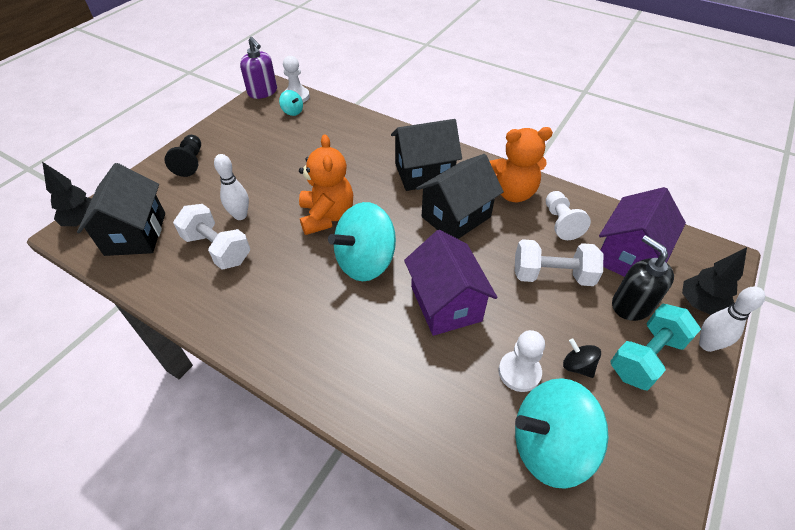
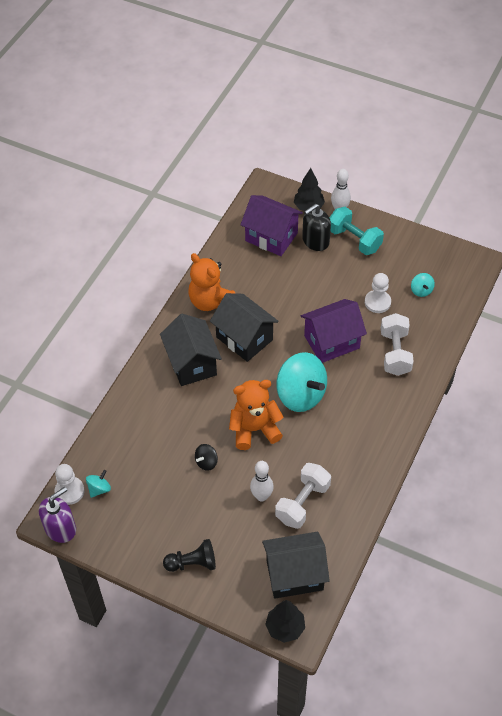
camera: 95 degrees left, 5 degrees up
(511, 192) = (211, 301): orange teddy bear -> orange teddy bear turned 150 degrees clockwise
(549, 446) = (421, 290): turquoise spinning top -> turquoise spinning top, size x0.44
(552, 275) = (296, 281): white dumbbell -> white dumbbell (395, 353)
(560, 222) = (242, 272): white pawn -> none
(577, 366) = (367, 273): black spinning top -> black spinning top (206, 462)

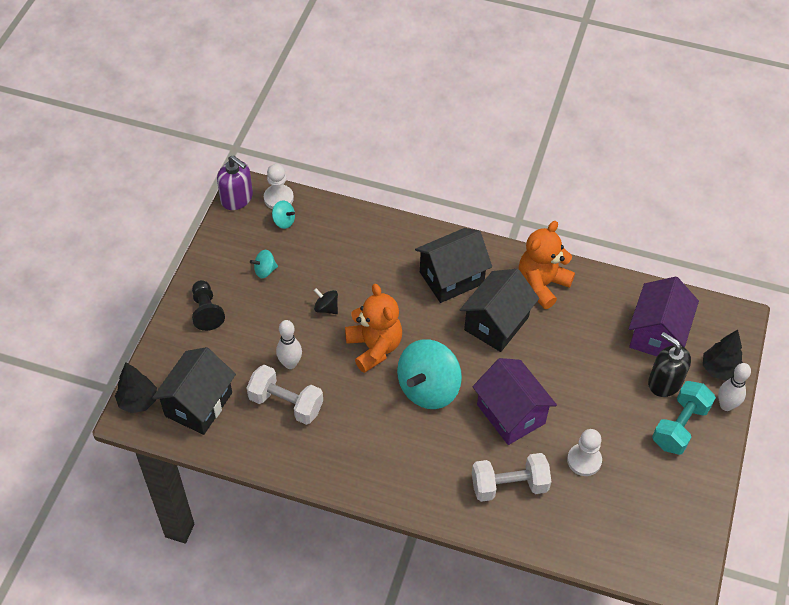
camera: 80 degrees right, 0 degrees up
(294, 575) = (198, 404): black house -> black house turned 45 degrees clockwise
(421, 290) = (616, 511): turquoise spinning top -> turquoise spinning top (265, 270)

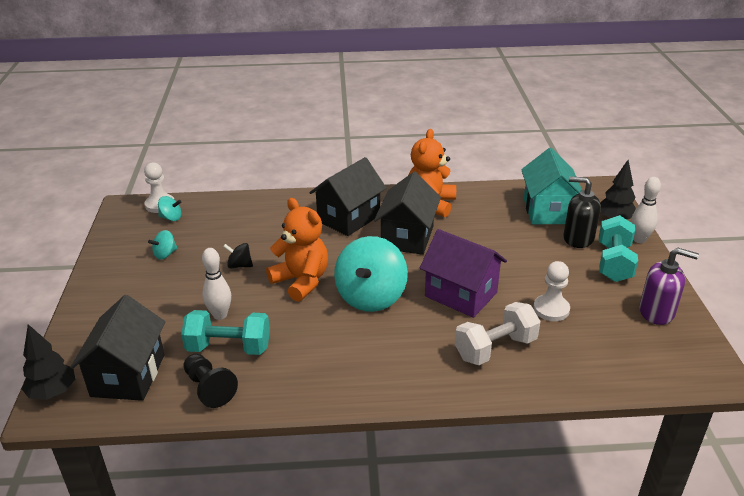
camera: 20 degrees left, 20 degrees down
(206, 311) = (113, 298): black pawn -> black pawn (209, 388)
(237, 198) = (118, 213): purple soap dispenser -> purple soap dispenser (657, 312)
(286, 403) = (229, 348): white dumbbell -> turquoise dumbbell
(657, 334) = (548, 211): purple house -> turquoise house

